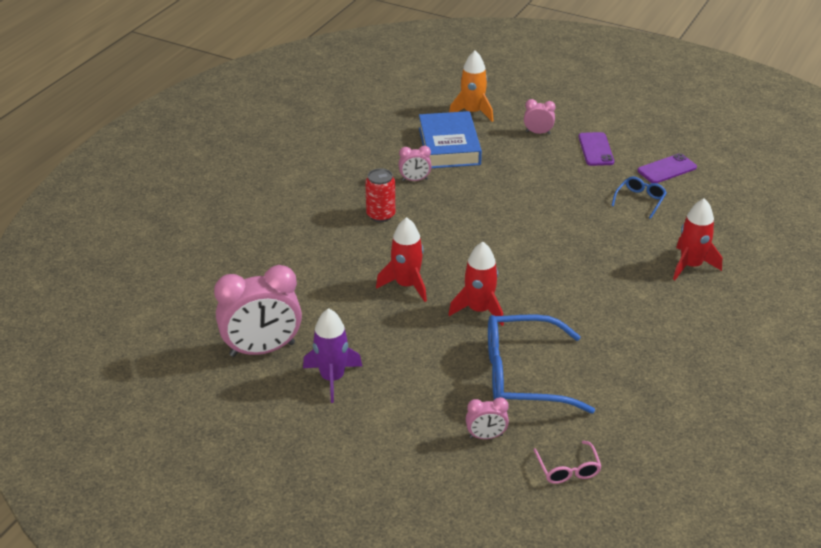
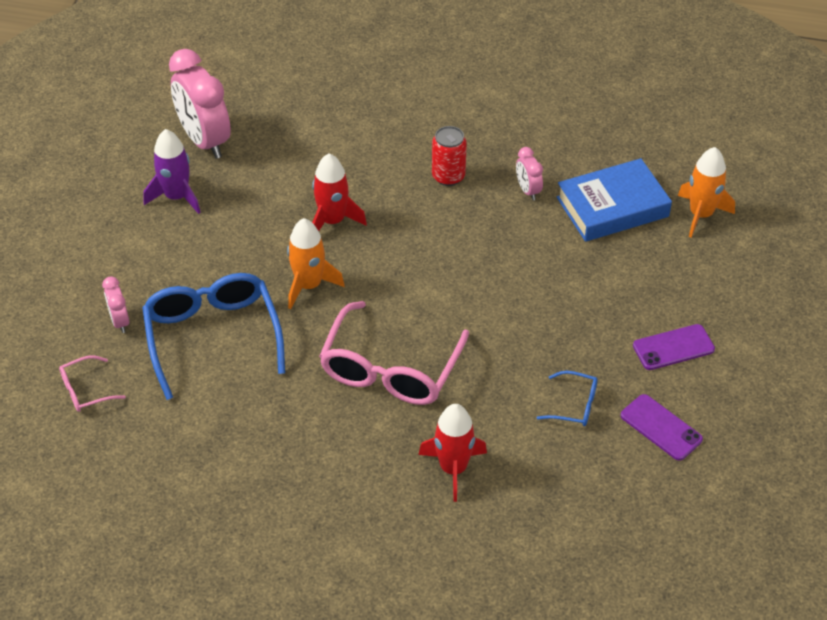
camera: 75 degrees right, 10 degrees up
(479, 310) = (309, 285): red rocket -> orange rocket
(538, 132) = (685, 284): pink clock -> none
(586, 280) = (390, 369): none -> pink glasses

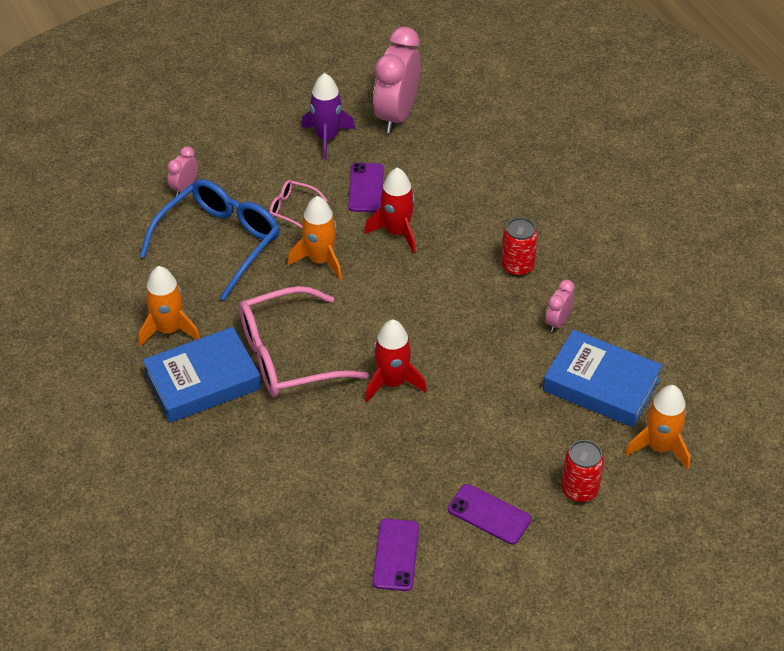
camera: 50 degrees right, 0 degrees up
(85, 390) = (109, 212): pink glasses -> pink glasses (292, 209)
(262, 209) = (366, 188): none -> purple phone
(274, 431) = (168, 330): none -> orange rocket
(358, 442) = (203, 381): none -> blue book
(453, 468) = (230, 450): red rocket -> red rocket (392, 382)
(574, 405) = (363, 486): blue glasses -> none
(698, 282) = (579, 490): none -> red can

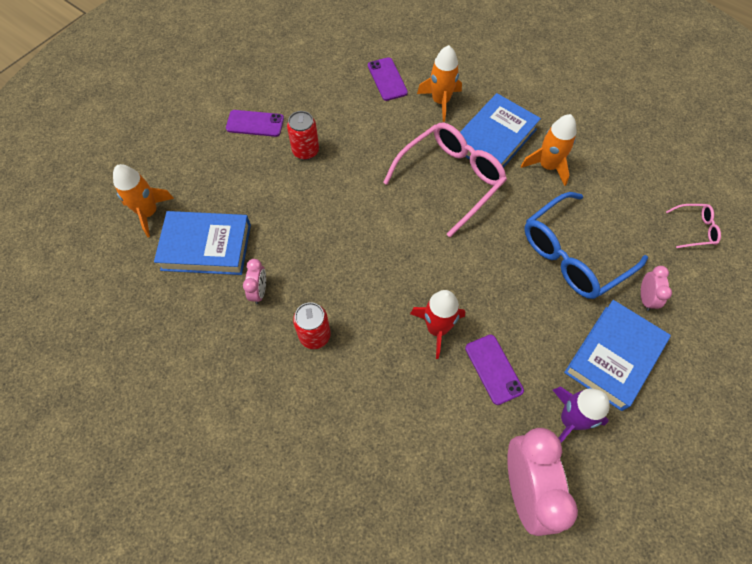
camera: 155 degrees right, 15 degrees up
(220, 242) = (572, 255): blue glasses -> blue glasses turned 45 degrees clockwise
(254, 160) = (613, 357): none -> blue book
(292, 209) = (540, 315): pink glasses -> pink glasses (695, 229)
(320, 260) = (482, 271): orange rocket -> orange rocket (440, 101)
(392, 382) = (364, 188): red rocket -> none
(396, 555) = (303, 81): purple phone -> purple phone (387, 79)
(579, 490) = (199, 161): red can -> red can (305, 151)

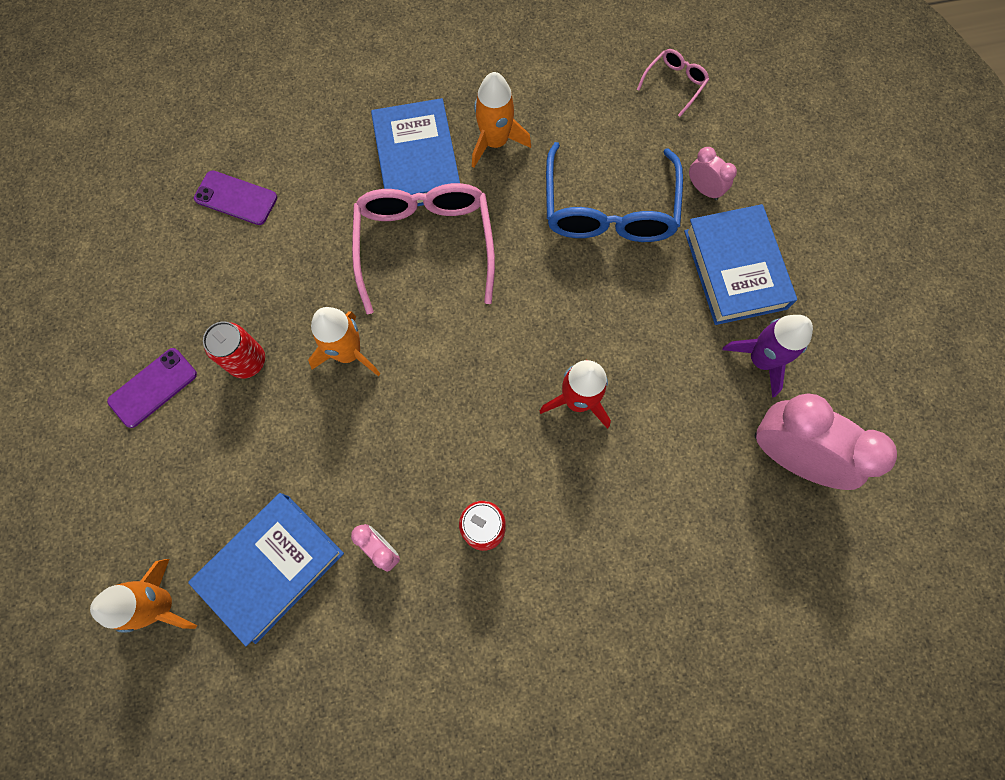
camera: 50 degrees left, 10 degrees up
(440, 101) = (320, 171): orange rocket -> orange rocket (348, 353)
(493, 369) = (661, 384): purple phone -> none

